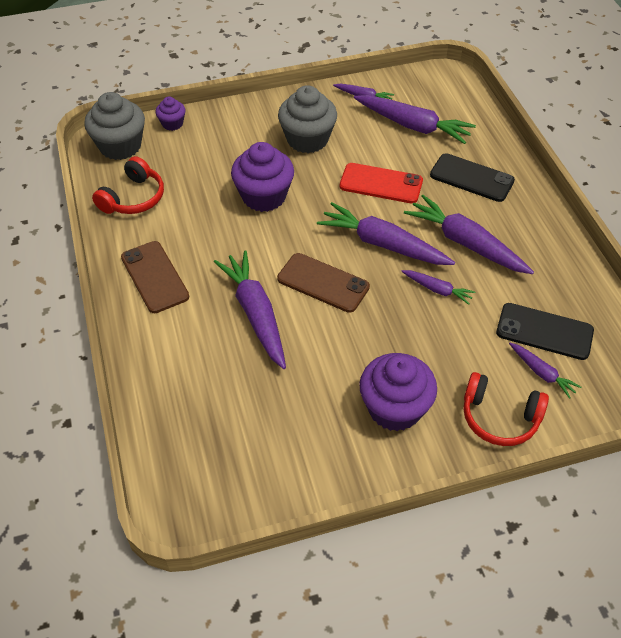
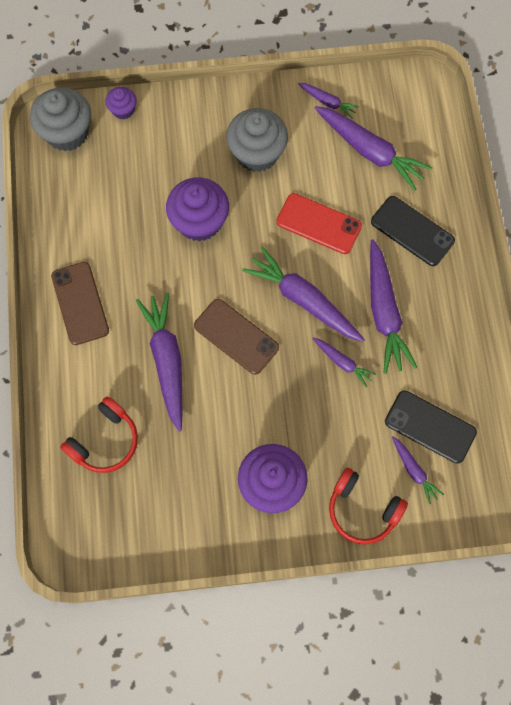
camera: 10 degrees right, 20 degrees up
(133, 198) = (72, 203): red headphones -> red headphones (105, 441)
(466, 243) = (384, 312): purple carrot -> purple carrot turned 150 degrees counterclockwise

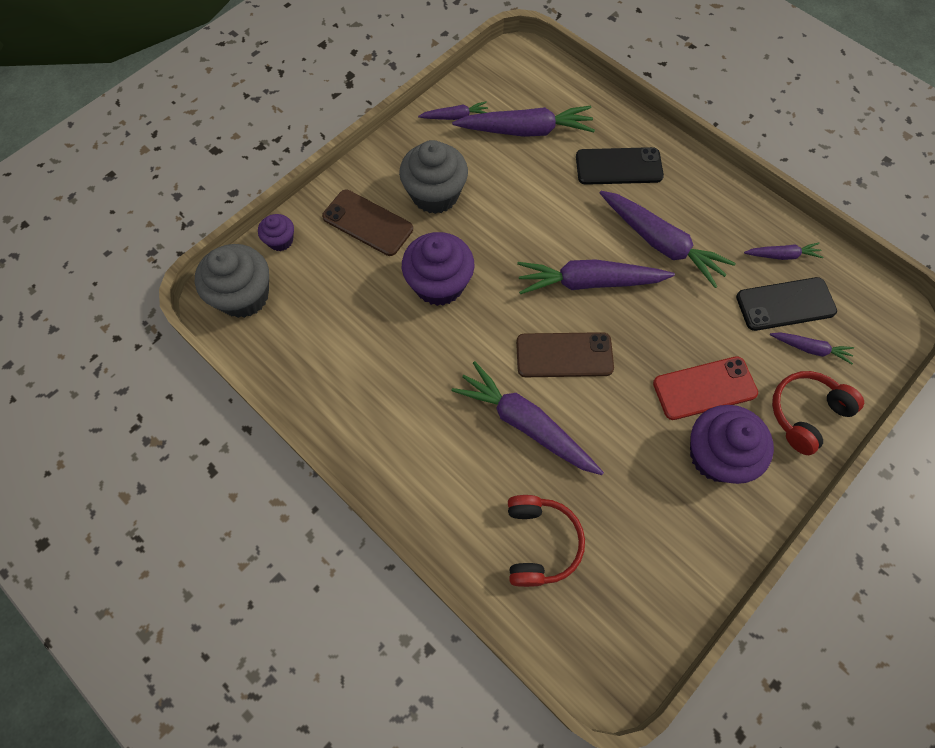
camera: 40 degrees left, 5 degrees down
(80, 303) = (397, 436): brown phone -> brown phone (367, 223)
(318, 224) = (541, 213): red phone -> red phone (704, 388)
(342, 362) = (669, 308): purple carrot -> purple carrot (782, 255)
(362, 509) = (806, 414): red headphones -> red headphones turned 150 degrees clockwise

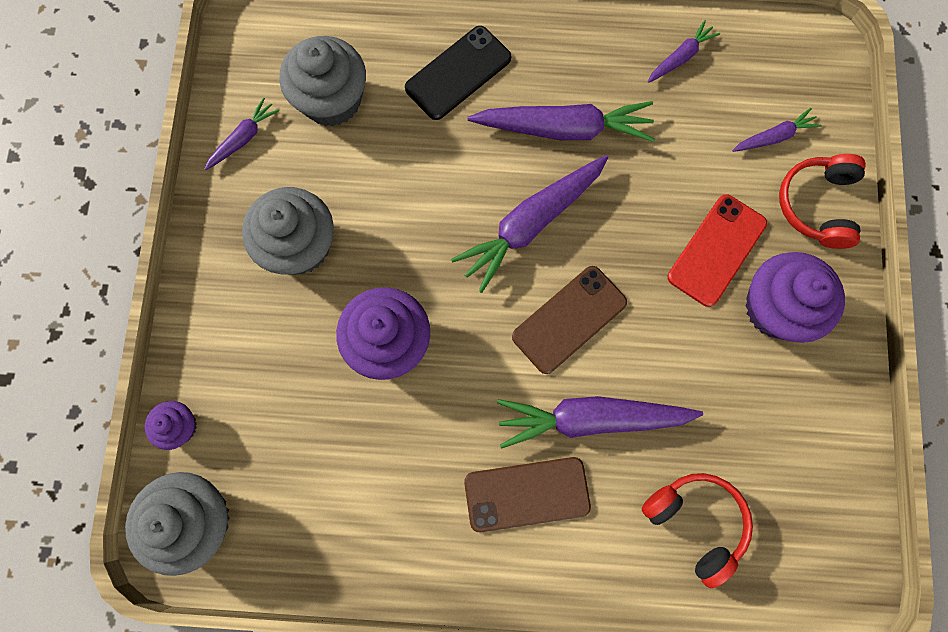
camera: 40 degrees left, 10 degrees up
(367, 223) = (256, 333): brown phone -> brown phone (526, 494)
(526, 130) = (332, 100): purple carrot -> grey cupcake
(785, 304) = (720, 107): black phone -> none

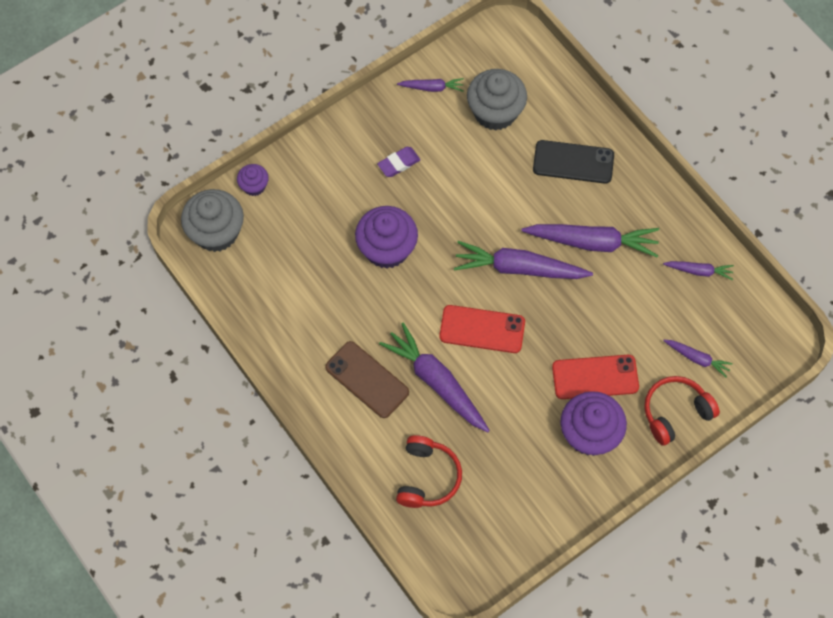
camera: 50 degrees right, 10 degrees down
(299, 245) = (399, 163): grey cupcake -> purple eraser
(564, 129) = (592, 242): purple carrot -> purple carrot turned 45 degrees counterclockwise
(569, 319) = (482, 329): brown phone -> red phone

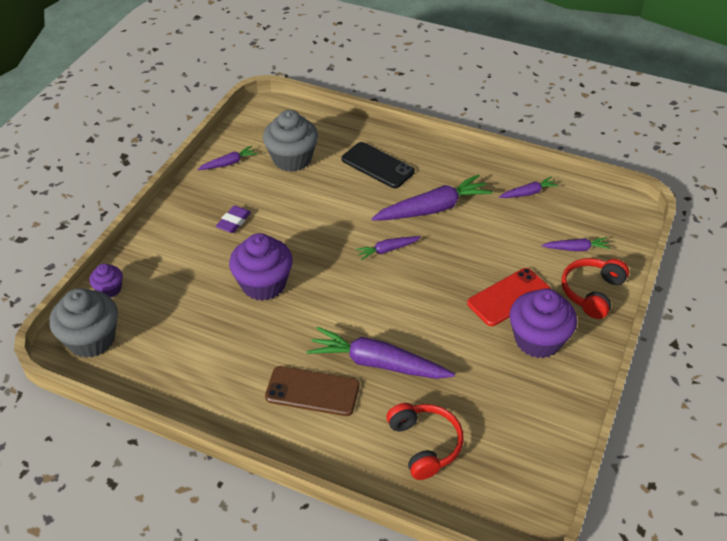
camera: 30 degrees left, 20 degrees down
(482, 329) = (388, 306): red phone -> none
(519, 268) = (387, 250): purple carrot -> purple carrot, size x0.51
(573, 162) = (377, 165): black phone -> black phone turned 60 degrees clockwise

